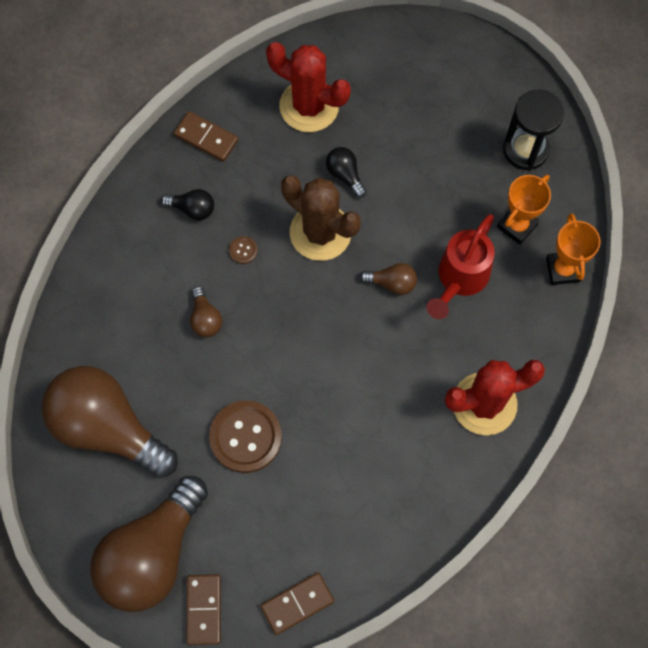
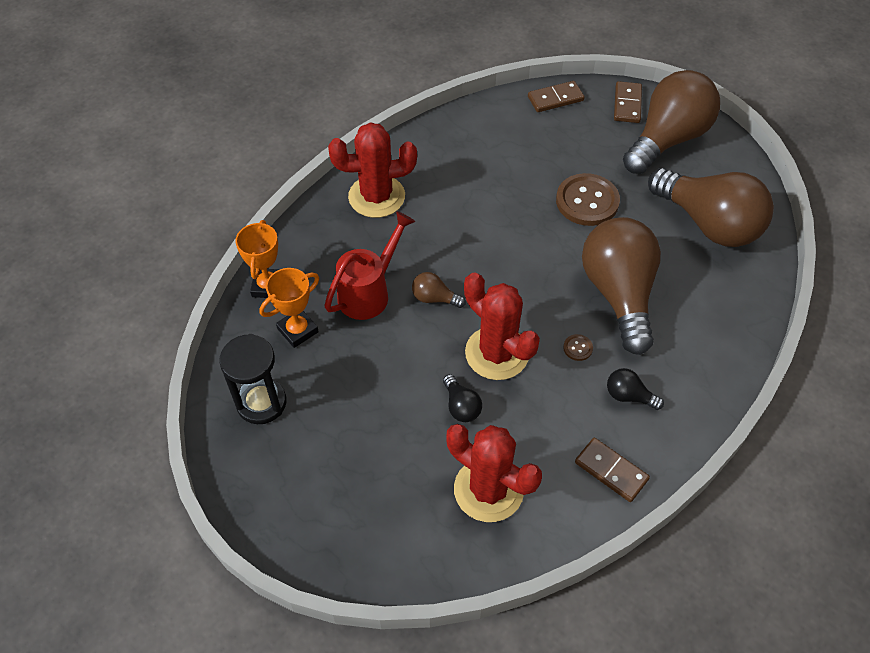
camera: 170 degrees left, 15 degrees down
(205, 319) = (619, 294): brown light bulb -> brown light bulb, size x2.46
(320, 232) = (497, 353): brown cactus -> red cactus

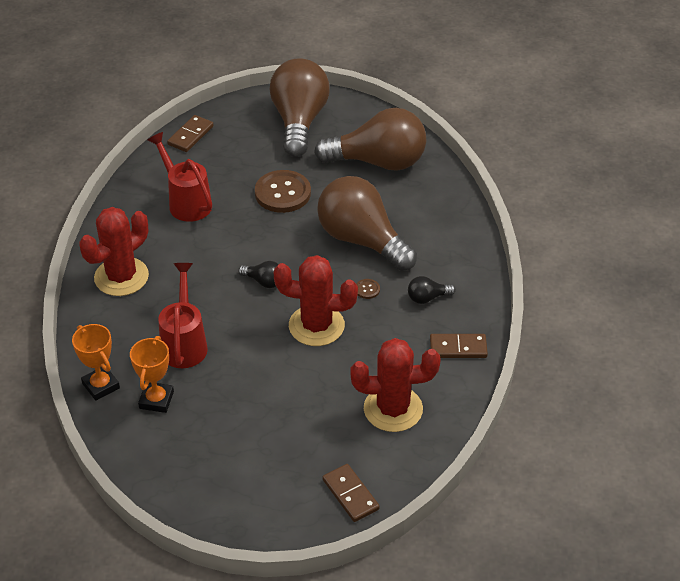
camera: 40 degrees left, 10 degrees down
(261, 402) = (180, 461): black hourglass -> none
(434, 298) = (237, 318): brown light bulb -> none
(461, 406) = (325, 373): black light bulb -> black light bulb (264, 281)
(494, 159) = (186, 202): none -> red watering can
(627, 104) = (247, 112): brown domino -> brown domino (350, 494)

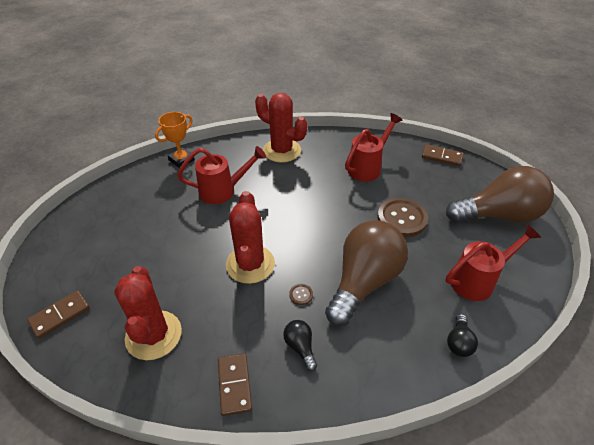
camera: 80 degrees right, 0 degrees up
(156, 400) = (168, 187): orange trophy -> none
(264, 281) = (294, 223): black light bulb -> black light bulb (458, 342)
(378, 162) = (477, 280): brown light bulb -> red watering can

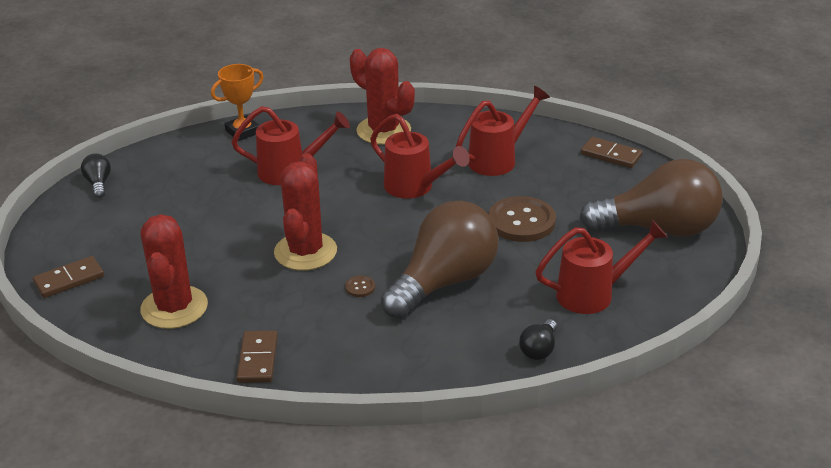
camera: 10 degrees right, 10 degrees down
(300, 347) = (344, 335): black light bulb -> black light bulb (98, 184)
(317, 196) = (415, 187): none -> red watering can

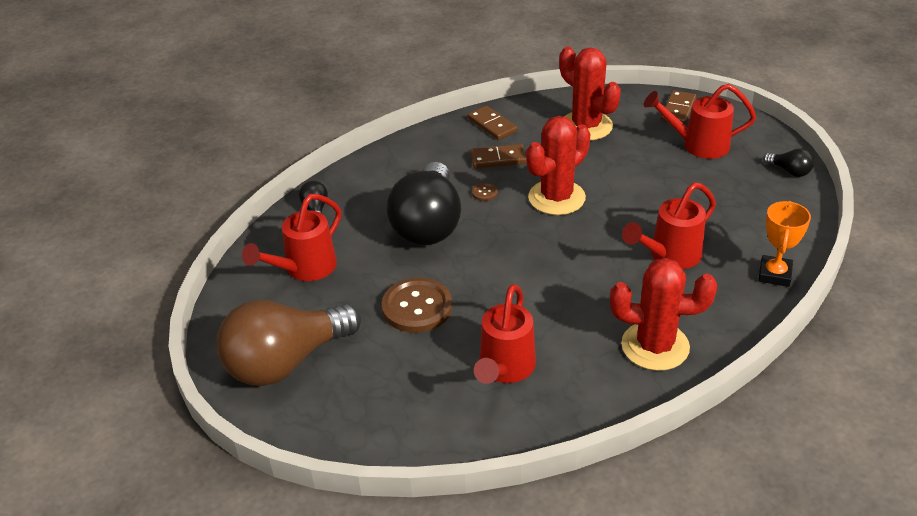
camera: 145 degrees right, 5 degrees up
(305, 252) = (556, 198): red cactus -> red cactus turned 75 degrees clockwise
(415, 187) = (545, 295): red watering can -> red watering can (698, 145)
(444, 282) = (428, 224): brown light bulb -> black light bulb
(611, 155) = (394, 440): brown domino -> brown domino (498, 158)

